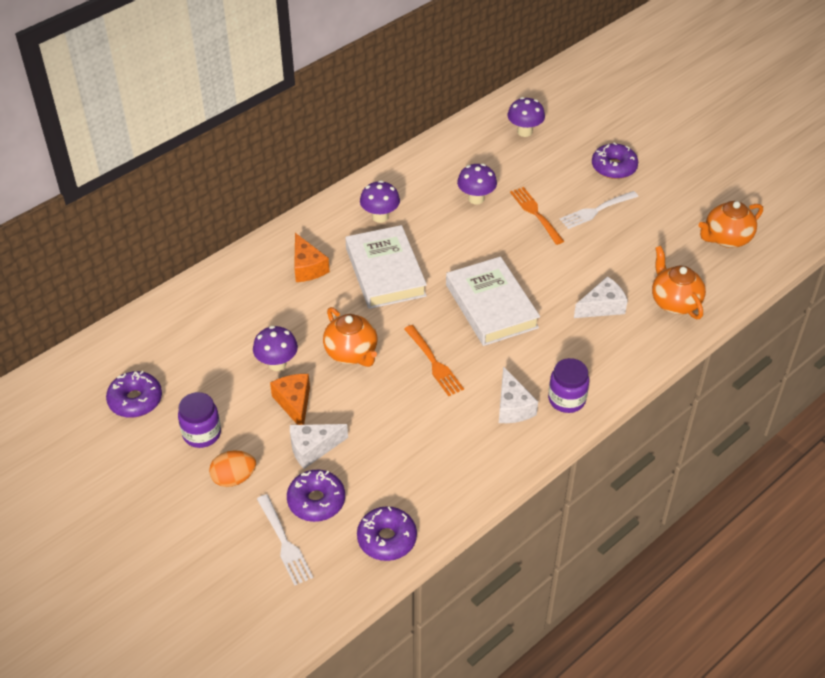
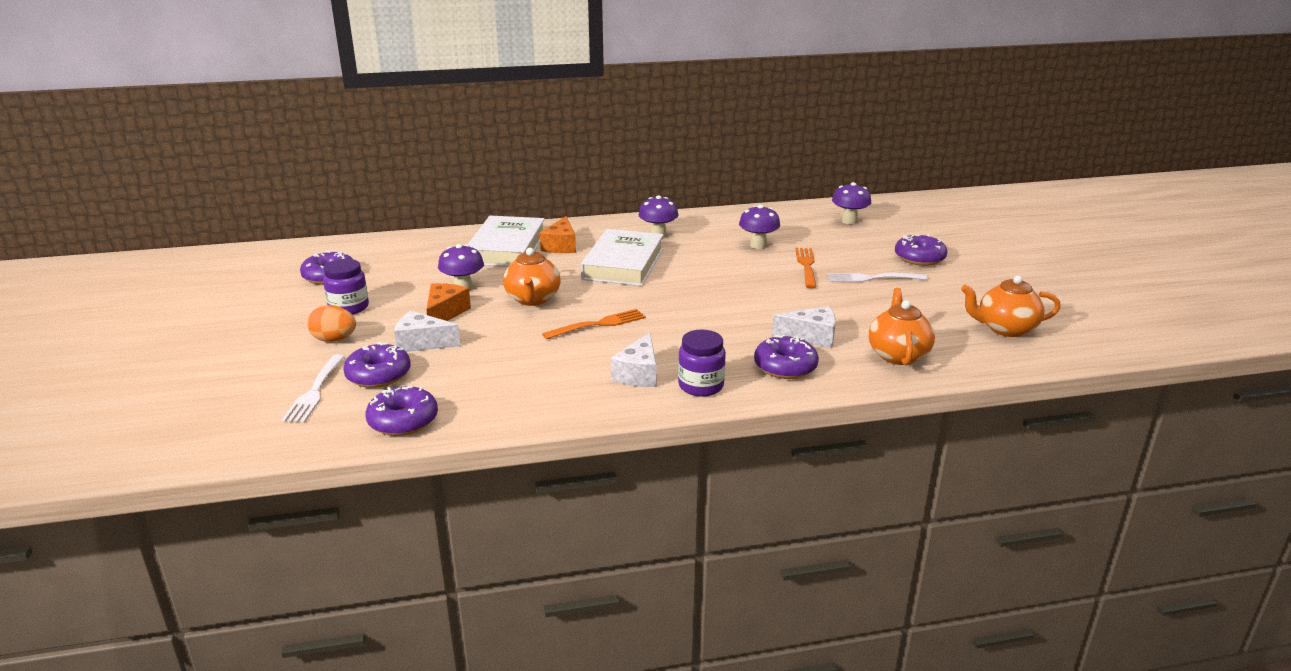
camera: 30 degrees right, 20 degrees down
(433, 362) = (598, 325): orange fork -> orange fork turned 120 degrees counterclockwise
(491, 306) = (696, 307): white book -> white book (506, 248)
(608, 351) = (785, 367): none -> purple donut

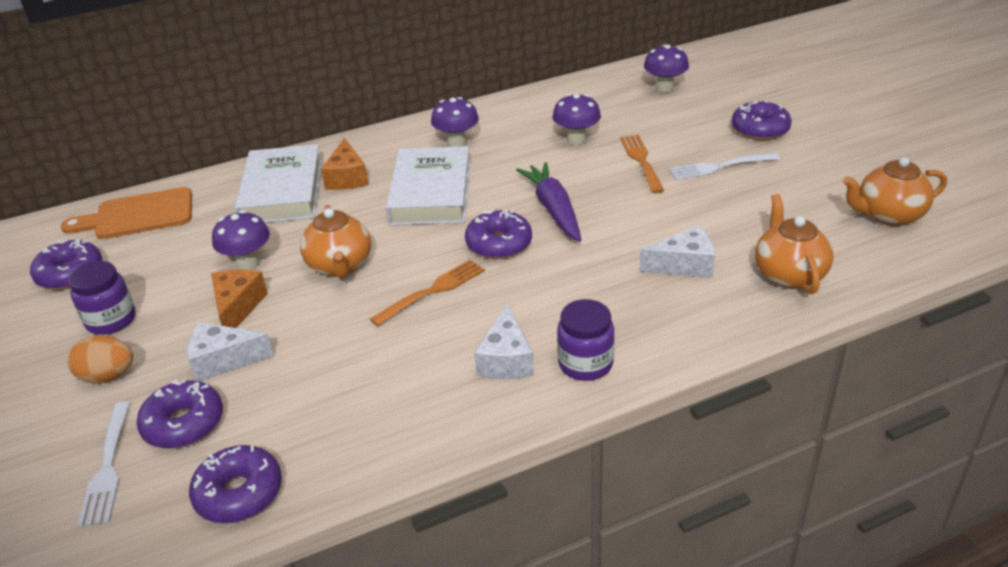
camera: 10 degrees left, 10 degrees up
(392, 248) = (138, 215): none -> orange cutting board
(718, 287) = (553, 209): none -> purple carrot
(785, 367) = (671, 316): purple donut -> purple donut (499, 244)

